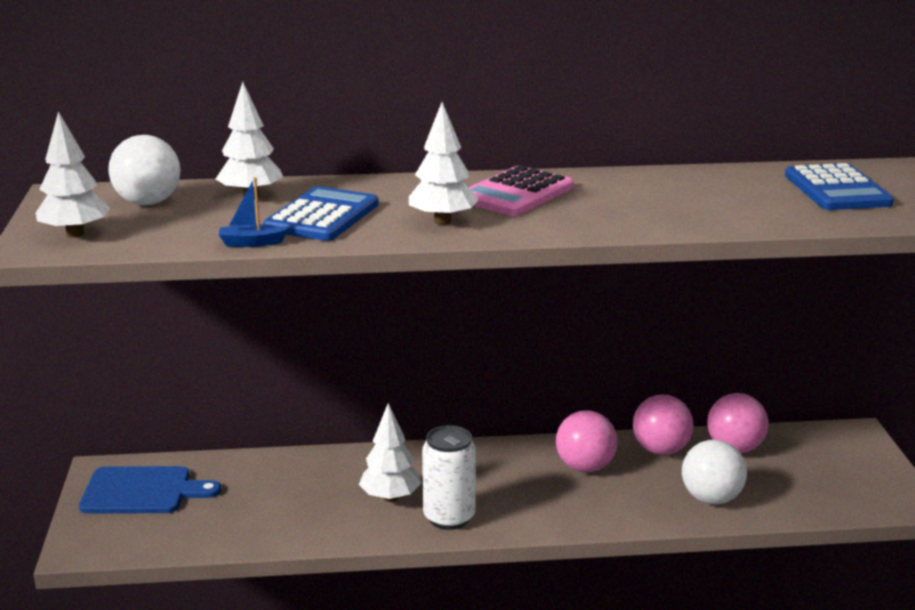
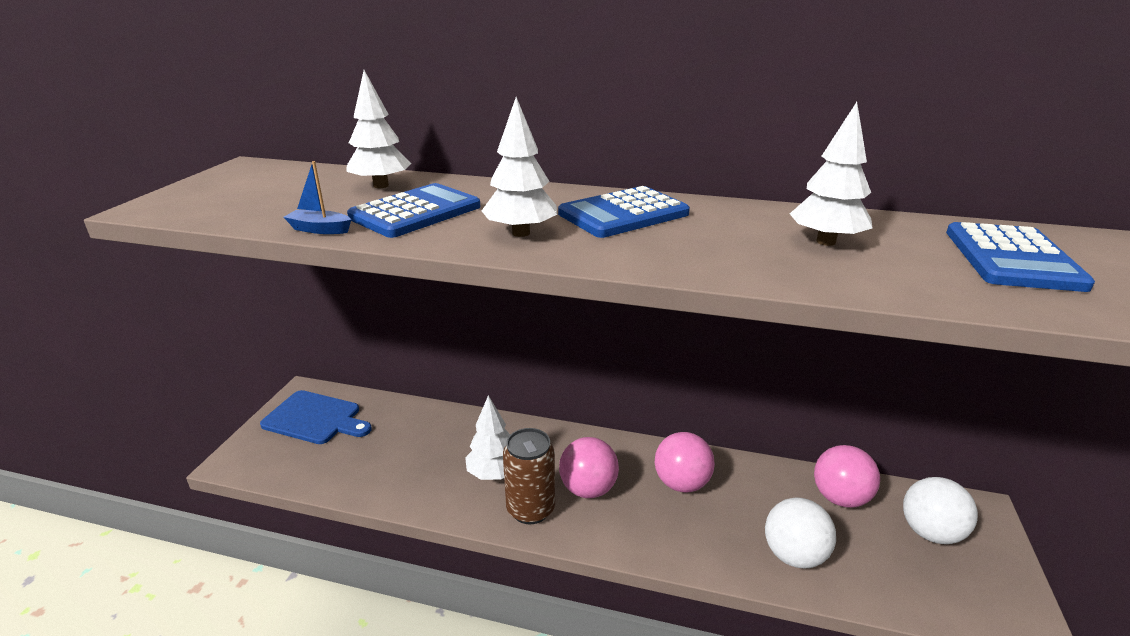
camera: 20 degrees right, 5 degrees up
(75, 234) = (197, 200): white tree -> white tree (826, 242)
(148, 202) = (293, 181): white ball -> white ball (930, 532)
(449, 517) = (530, 509): white can -> brown can
(516, 193) = (623, 214): pink calculator -> blue calculator
(660, 450) = (763, 481): pink ball -> pink ball (588, 489)

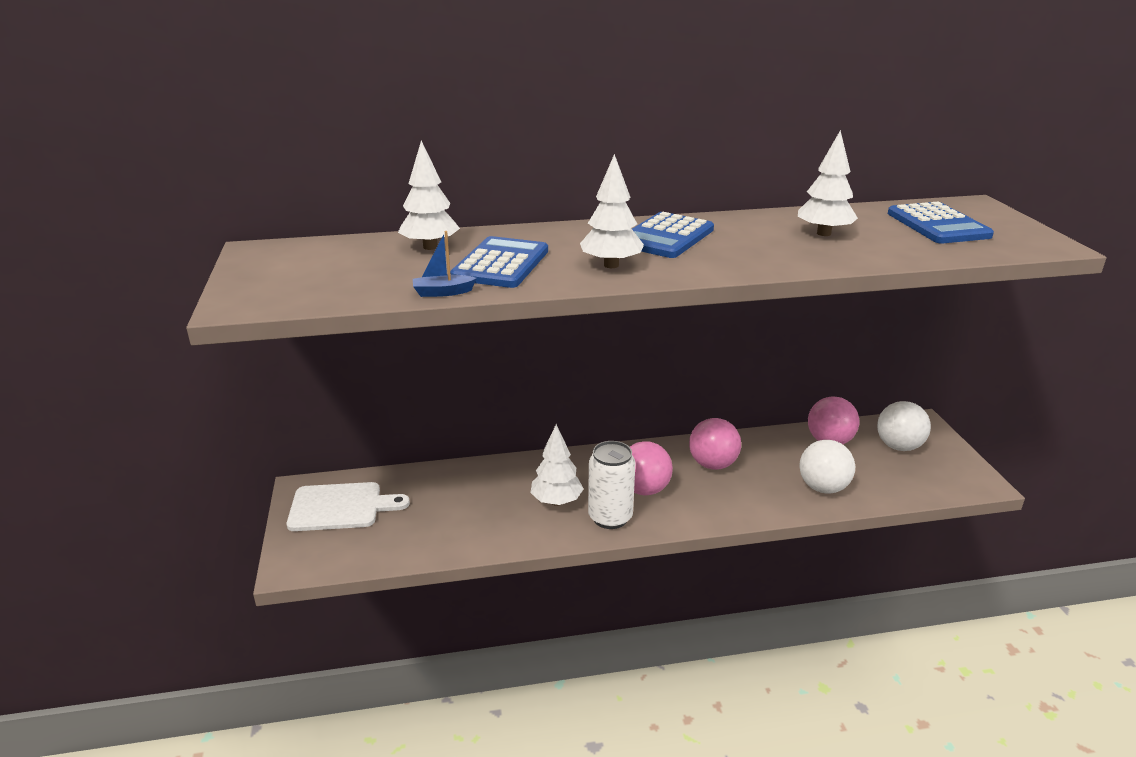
camera: 25 degrees left, 0 degrees up
(315, 418) = (340, 507): blue cutting board -> white cutting board
(530, 509) = (610, 517): brown can -> white can

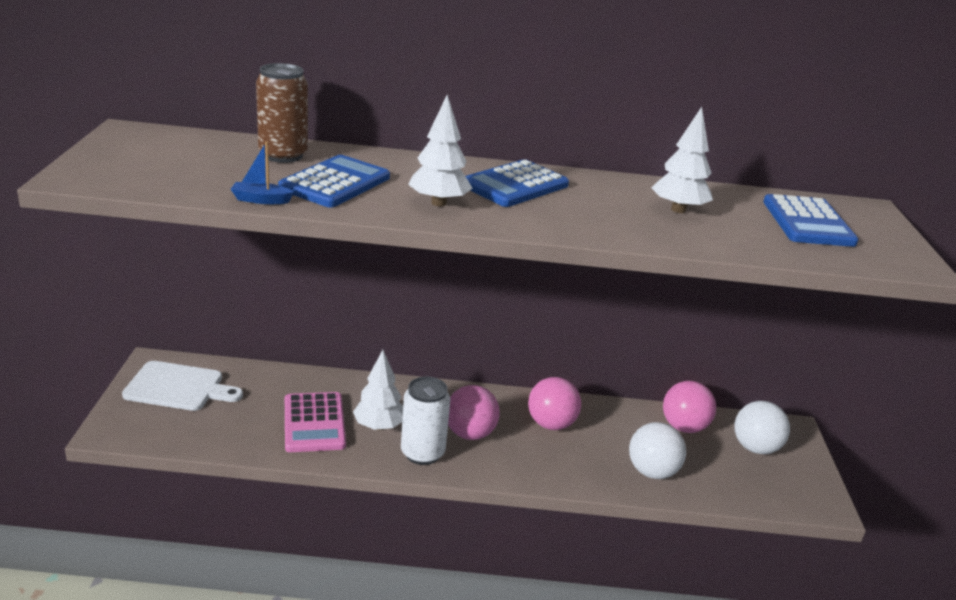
camera: 10 degrees right, 0 degrees up
(430, 247) = (283, 155): white tree -> brown can
(493, 512) = (314, 423): none -> pink calculator

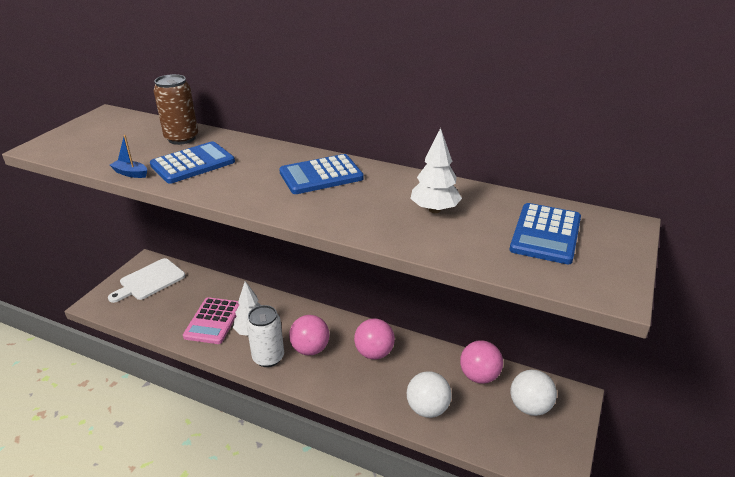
camera: 25 degrees right, 5 degrees up
(178, 387) = (150, 281): white cutting board -> white cutting board turned 105 degrees clockwise
(438, 203) = (247, 186): white tree -> none

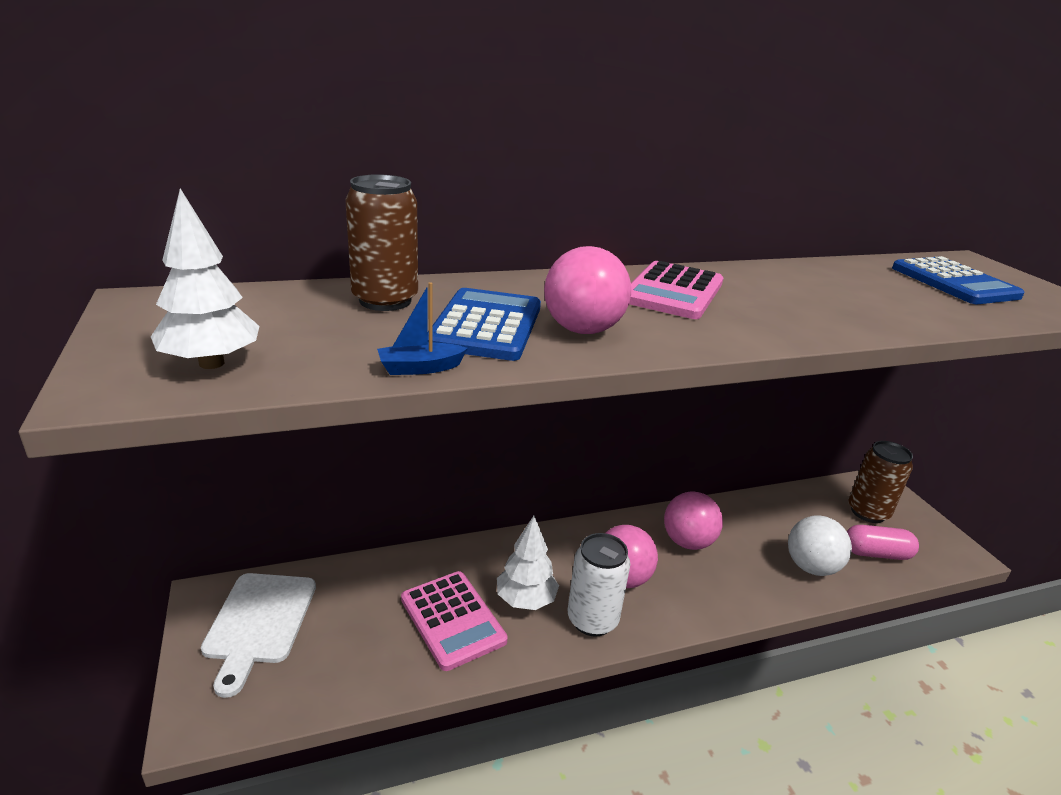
camera: 45 degrees left, 5 degrees down
(321, 175) = (673, 292): blue calculator -> pink calculator
(434, 210) = (845, 290): white tree -> white tree (212, 363)
(479, 376) = (798, 508): pink ball -> pink ball (582, 330)
(488, 430) = (876, 553): none -> pink capsule
(530, 407) = (868, 512): white ball -> brown can

